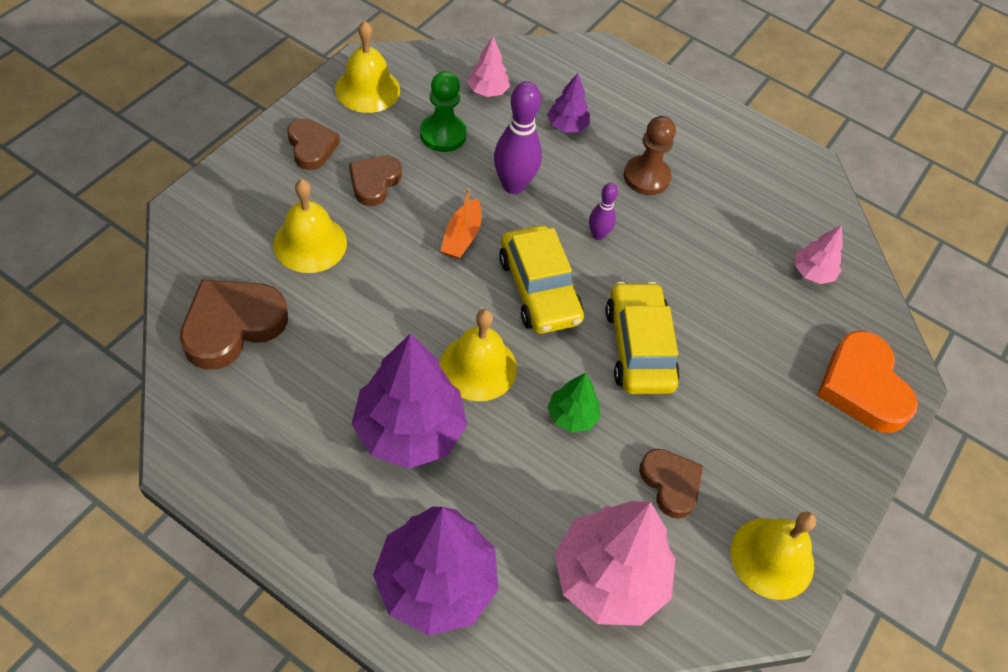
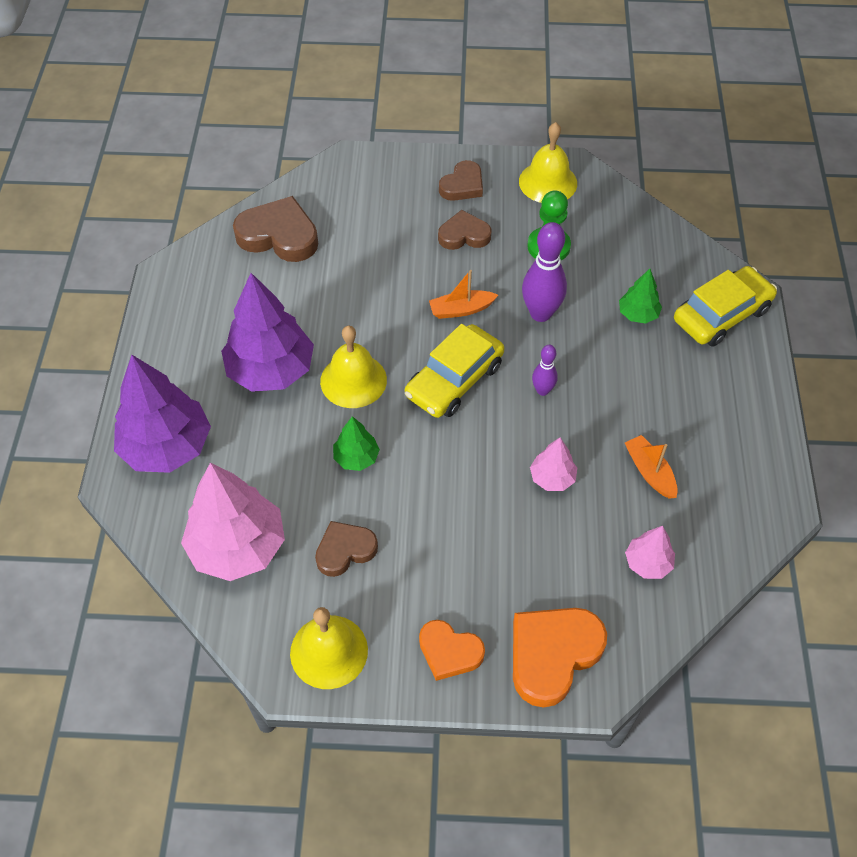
camera: 65 degrees right, 0 degrees up
(310, 243) = (378, 233): yellow bell -> none
(487, 91) = (622, 247): pink tree -> pink tree (552, 478)
(567, 126) = (638, 314): purple tree -> green tree
(638, 347) = (454, 470): yellow car -> yellow car (721, 314)
(646, 177) = (637, 393): brown pawn -> none
(670, 484) = (345, 550): brown heart -> brown heart turned 150 degrees counterclockwise
(728, 218) = (649, 472): none -> orange boat
(822, 460) = (449, 652): none -> orange heart

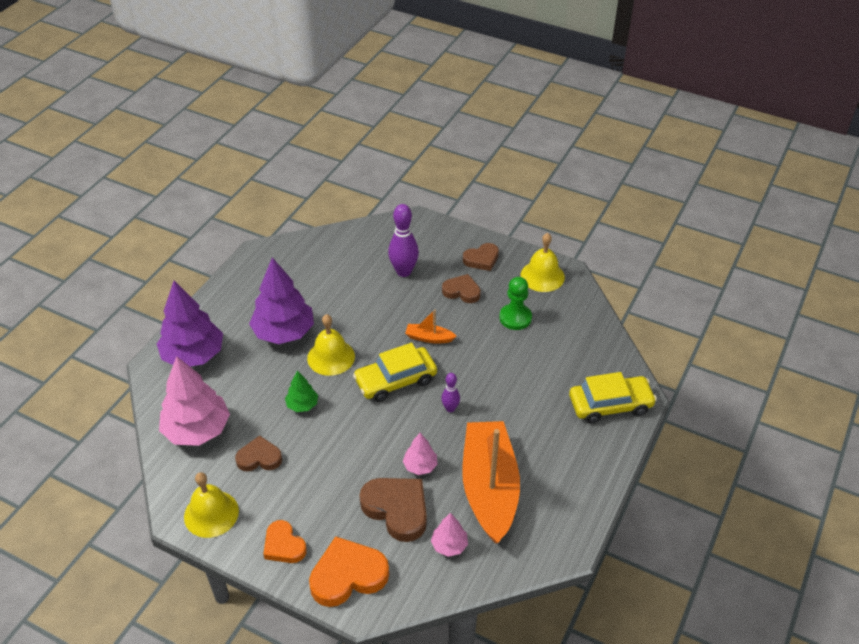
camera: 25 degrees right, 10 degrees down
(279, 235) = (341, 252): brown heart -> brown heart (397, 509)
(540, 313) = (481, 359): purple bowling pin -> purple bowling pin (404, 271)
(638, 314) = (549, 383): green tree -> none
(649, 472) = (489, 488): orange boat -> orange boat, size x2.43

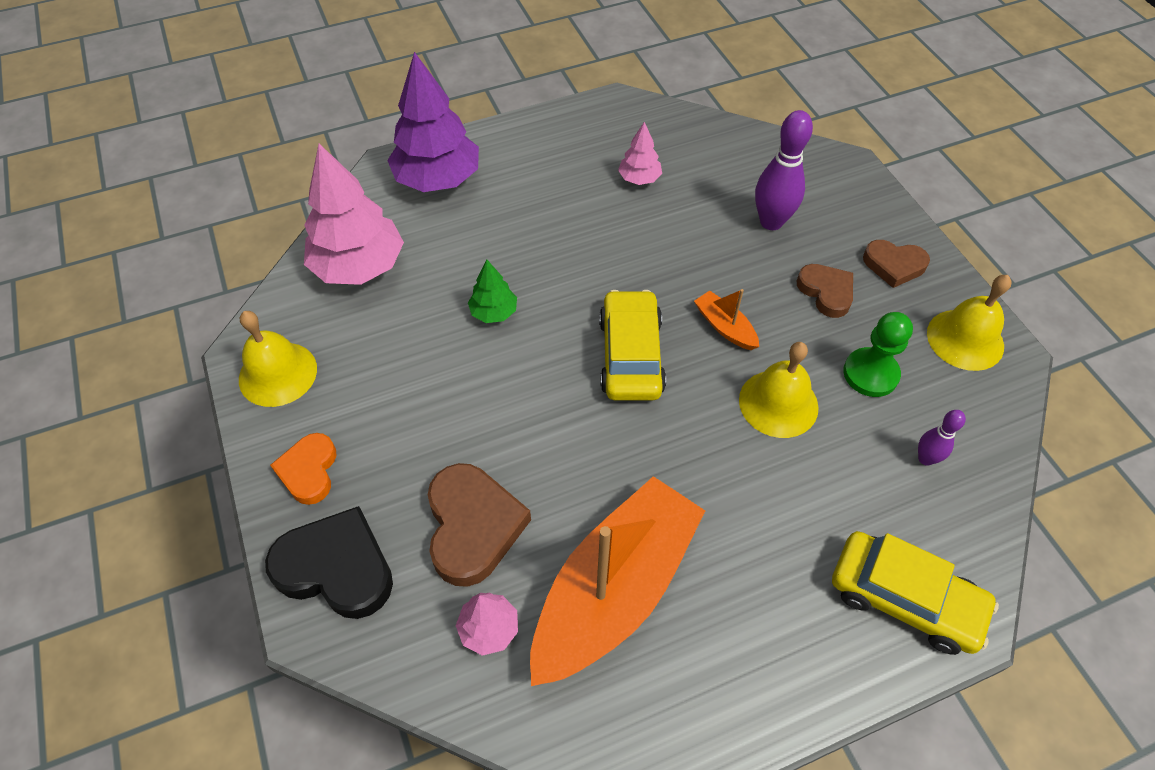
camera: 40 degrees right, 10 degrees up
(259, 458) = (388, 344): brown heart -> none
(284, 332) = (557, 212): purple tree -> none
(331, 357) = (581, 275): yellow bell -> yellow bell (778, 403)
(348, 575) = (337, 568): orange heart -> black heart
(395, 380) = (630, 355): yellow car -> yellow car turned 75 degrees clockwise
(420, 466) = (555, 490): pink tree -> pink tree (639, 179)
(450, 408) = (665, 440): purple bowling pin -> purple bowling pin (925, 459)

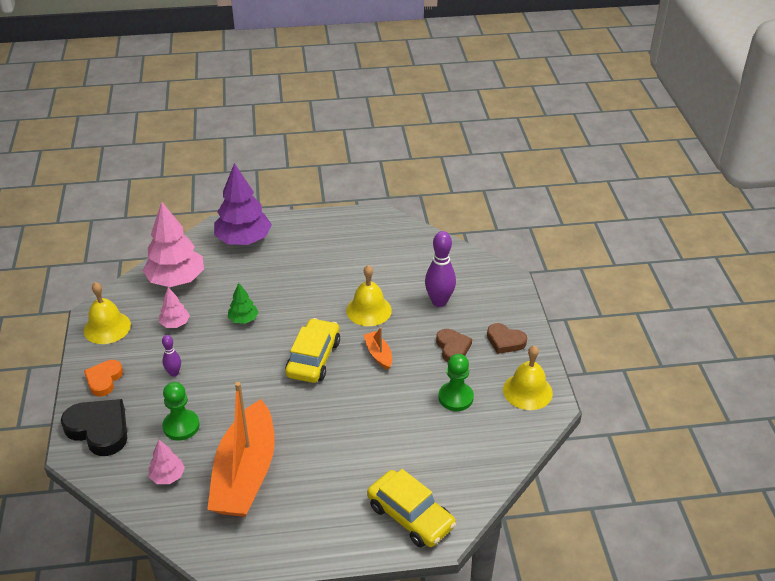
camera: 15 degrees right, 15 degrees down
(473, 526) = (181, 426): brown heart -> green pawn
(615, 589) = (245, 474): orange boat -> orange boat turned 135 degrees clockwise
(639, 179) = (368, 262): pink tree -> pink tree (175, 324)
(778, 403) = (389, 401): yellow bell -> yellow bell (368, 310)
(925, 459) = (464, 449): purple bowling pin -> purple bowling pin (174, 373)

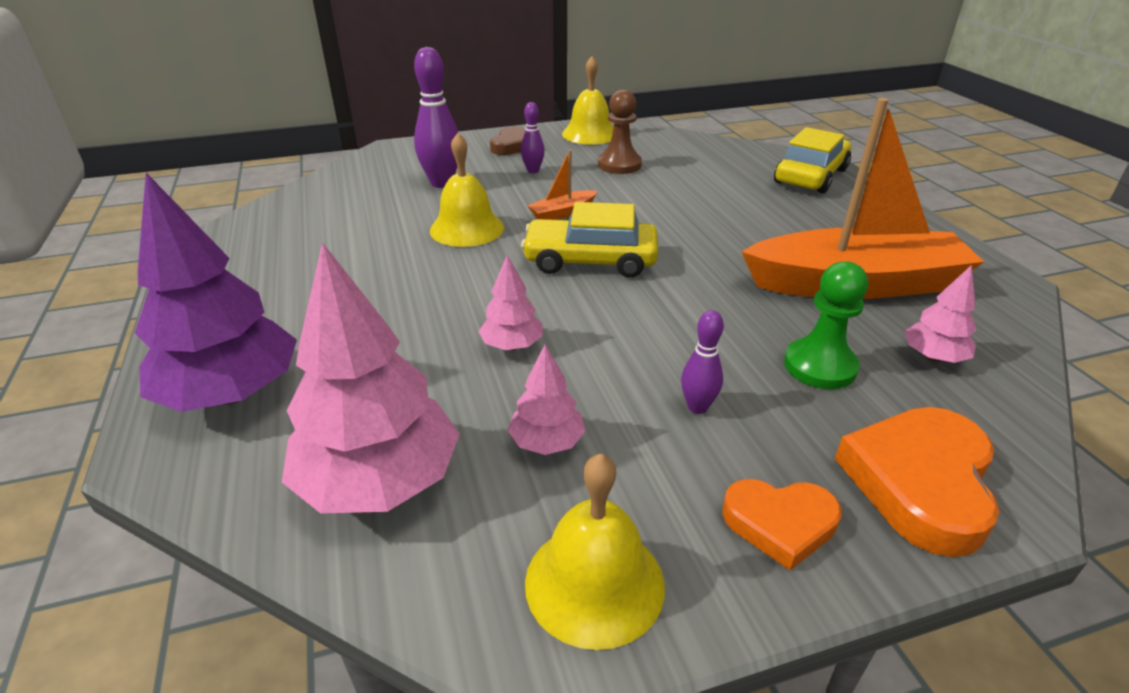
camera: 100 degrees left, 5 degrees down
(99, 429) = (919, 483): black heart -> orange heart
(243, 319) = (512, 345): green tree -> pink tree
(452, 348) = (533, 171): brown heart -> purple bowling pin
(455, 397) = (619, 165): green pawn -> brown pawn

